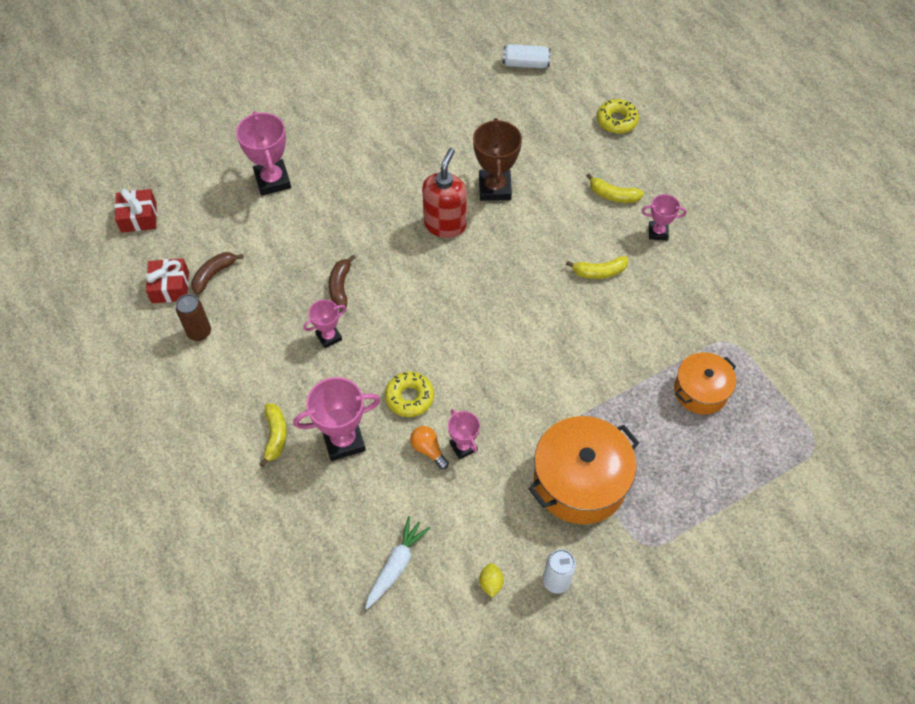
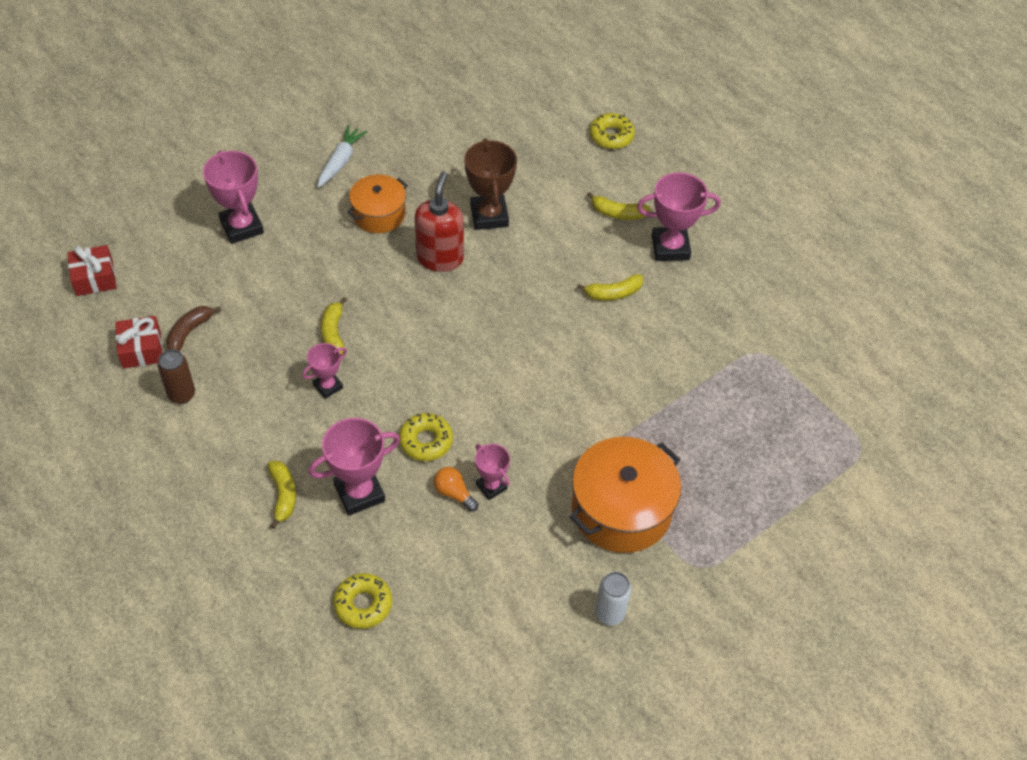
camera: 10 degrees left, 5 degrees down
(333, 546) = (363, 604): none -> yellow donut
(340, 286) = (333, 332): brown banana -> yellow banana
(396, 565) = (435, 616): white carrot -> white carrot (340, 161)
(491, 583) = (540, 623): yellow lemon -> none
(525, 64) = (505, 84): white can -> none
(658, 232) = (670, 247): pink trophy -> pink trophy, size x1.72
(700, 391) = (736, 405): orange pot -> orange pot (379, 214)

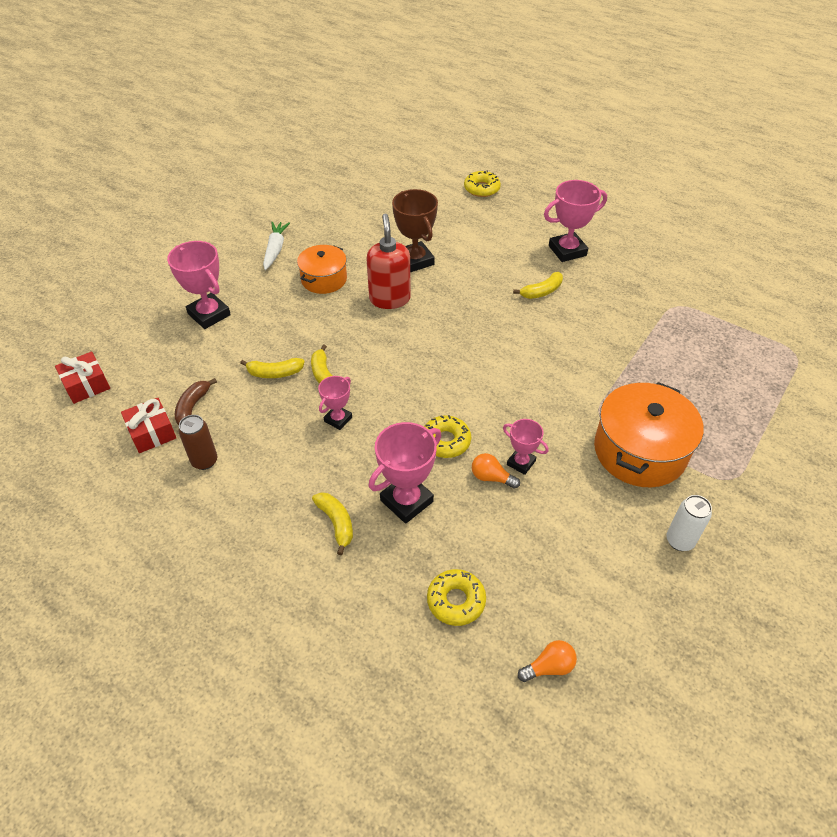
camera: 15 degrees left, 5 degrees down
(420, 690) = (549, 667): none -> orange light bulb
(617, 213) = (514, 237): yellow banana -> yellow banana (274, 373)

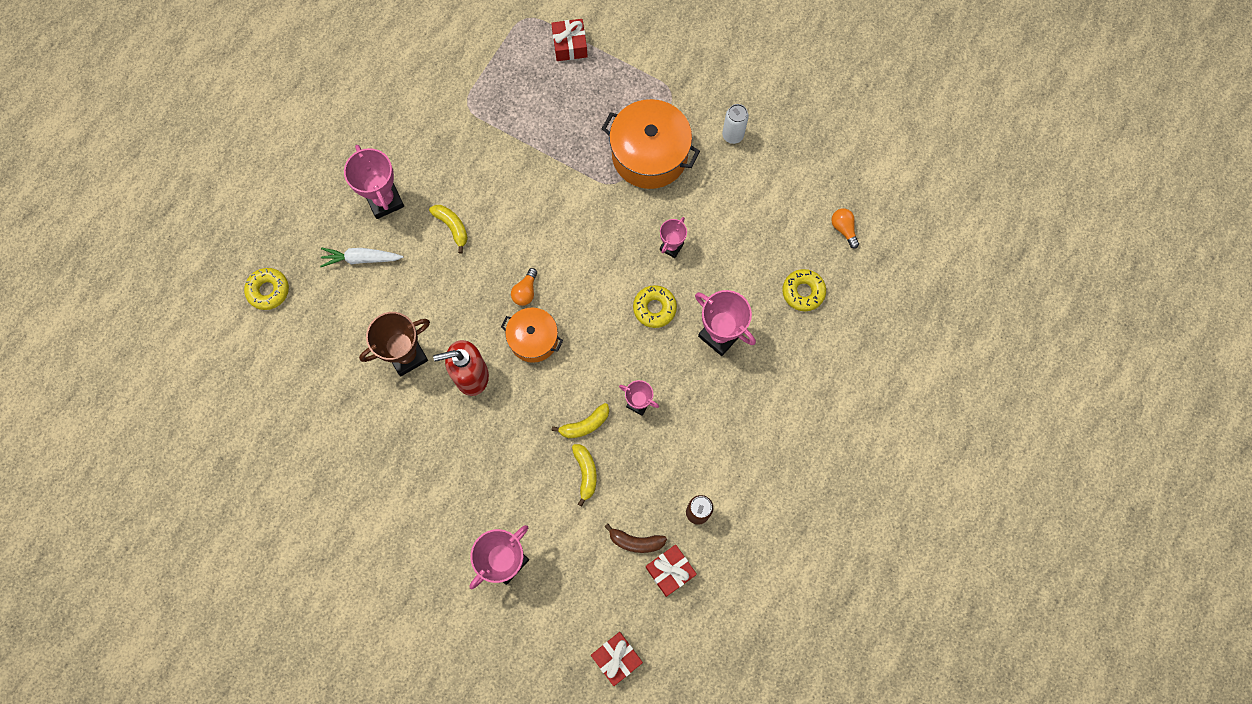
camera: 95 degrees left, 25 degrees up
(275, 249) = (392, 513): white carrot -> white carrot (361, 259)
(324, 279) = (442, 449): orange pot -> orange pot (533, 339)
(336, 523) = (747, 388): yellow banana -> none
(491, 477) = (689, 270): orange light bulb -> orange light bulb (525, 291)
(770, 388) = (570, 45): none -> red gift

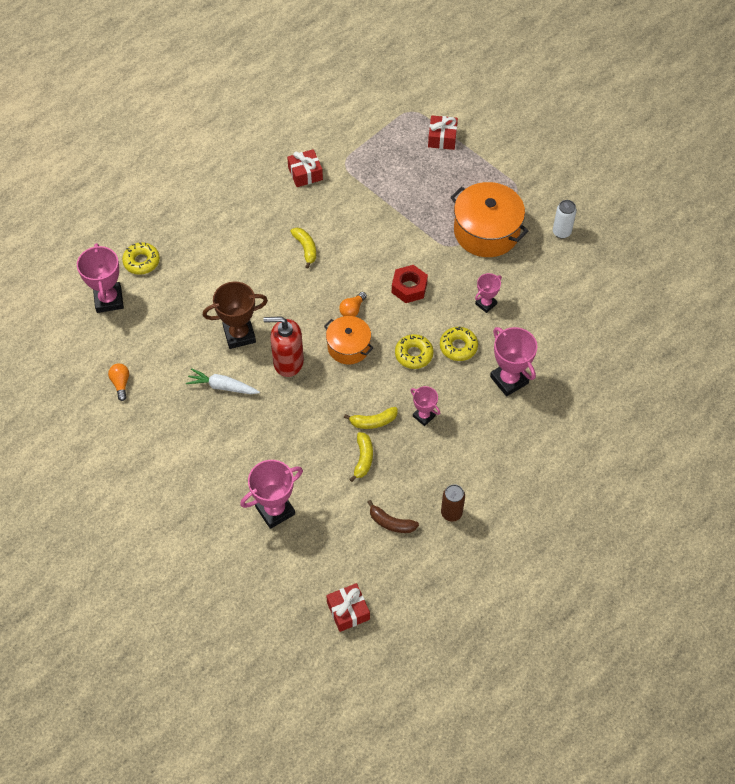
camera: 15 degrees right, 15 degrees down
(361, 259) = (224, 255): white carrot -> white carrot (222, 386)
(384, 200) = (256, 217): pink trophy -> pink trophy (109, 300)
(581, 248) = (409, 287): none -> red nut
(670, 571) = (414, 553): red gift -> red gift (305, 173)
(803, 292) = (591, 363): yellow donut -> yellow donut (414, 354)
(843, 229) = (639, 323): orange light bulb -> orange light bulb (121, 383)

